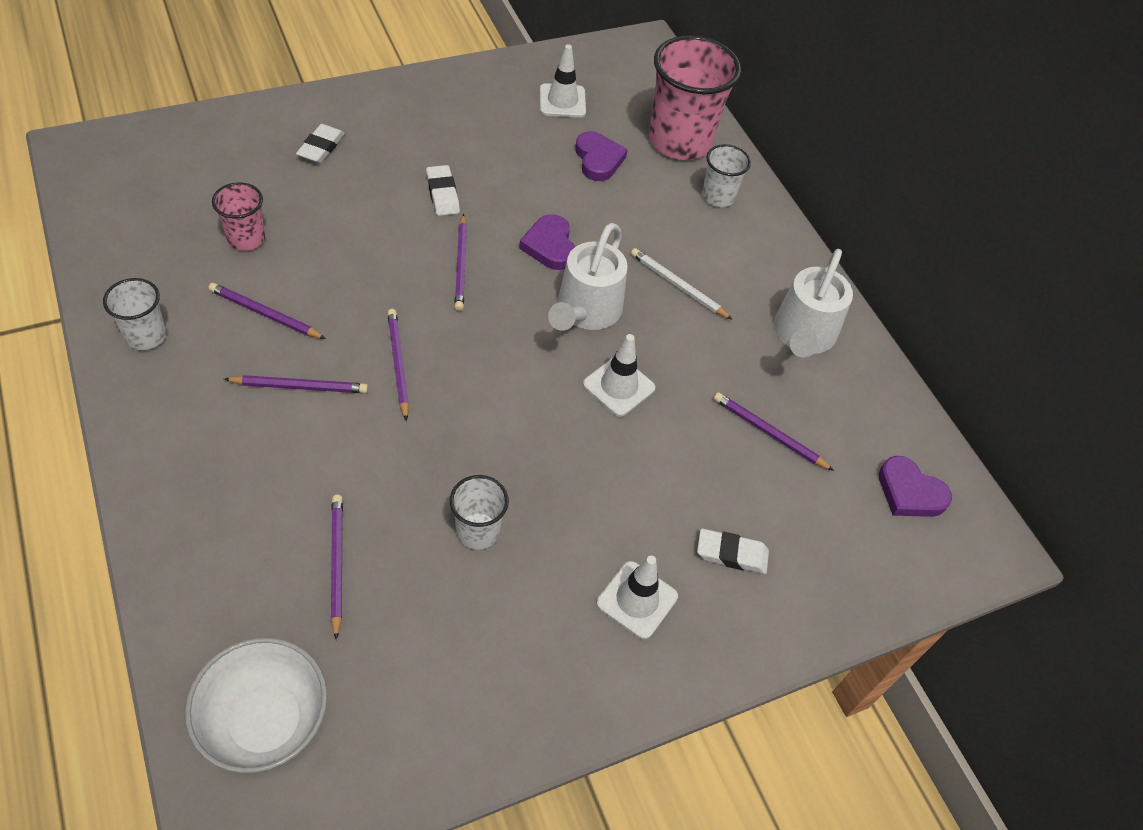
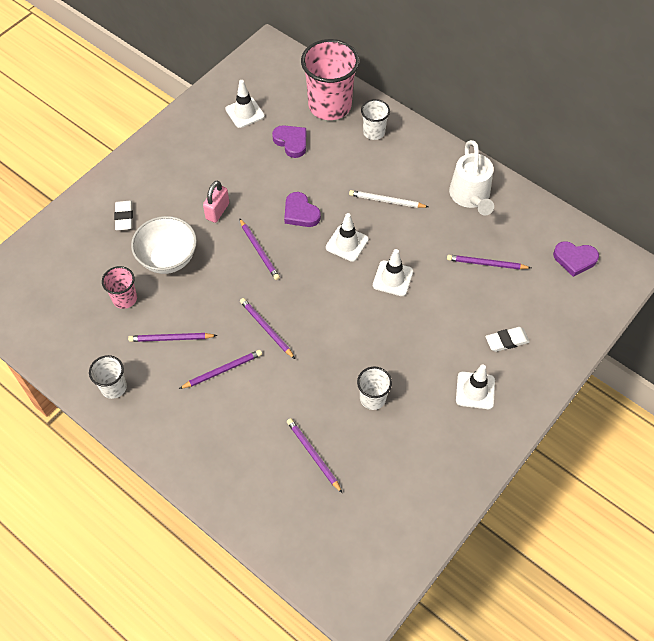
camera: 20 degrees left, 5 degrees up
(265, 722) = (336, 551): white bowl -> white bowl (168, 258)
(442, 194) = (217, 211): white eraser -> pink padlock
(585, 312) = (347, 243): white watering can -> white traffic cone

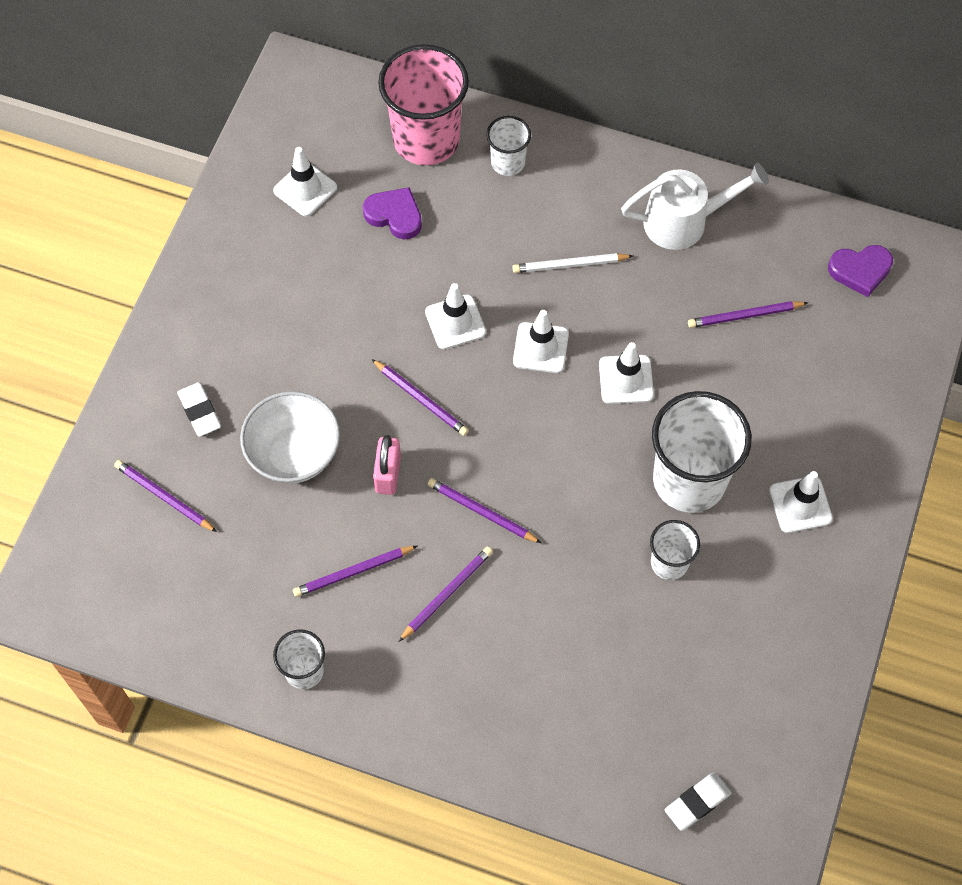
camera: 20 degrees left, 5 degrees up
(125, 298) = (259, 535): pink cup -> none
(217, 211) = (333, 358): pink padlock -> pink padlock (388, 474)
(300, 213) = (455, 322): purple heart -> white traffic cone
(313, 455) = (623, 670): purple pencil -> purple pencil (164, 497)
(407, 352) = (689, 480): none -> white cup
(470, 197) = (684, 221): white watering can -> white watering can turned 75 degrees counterclockwise
(506, 341) = (814, 420): white eraser -> white eraser (697, 802)

